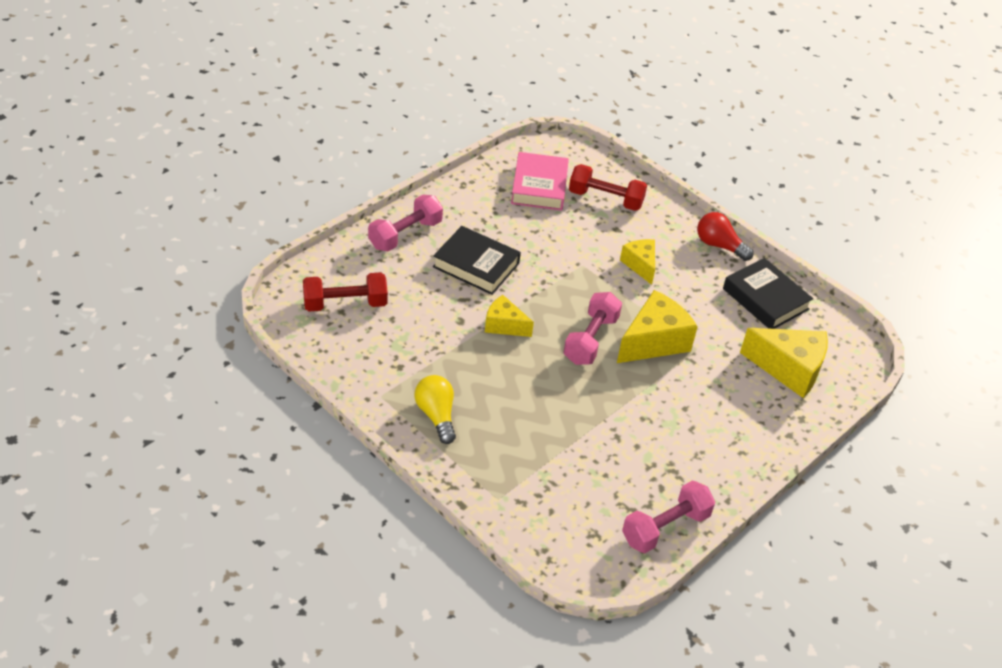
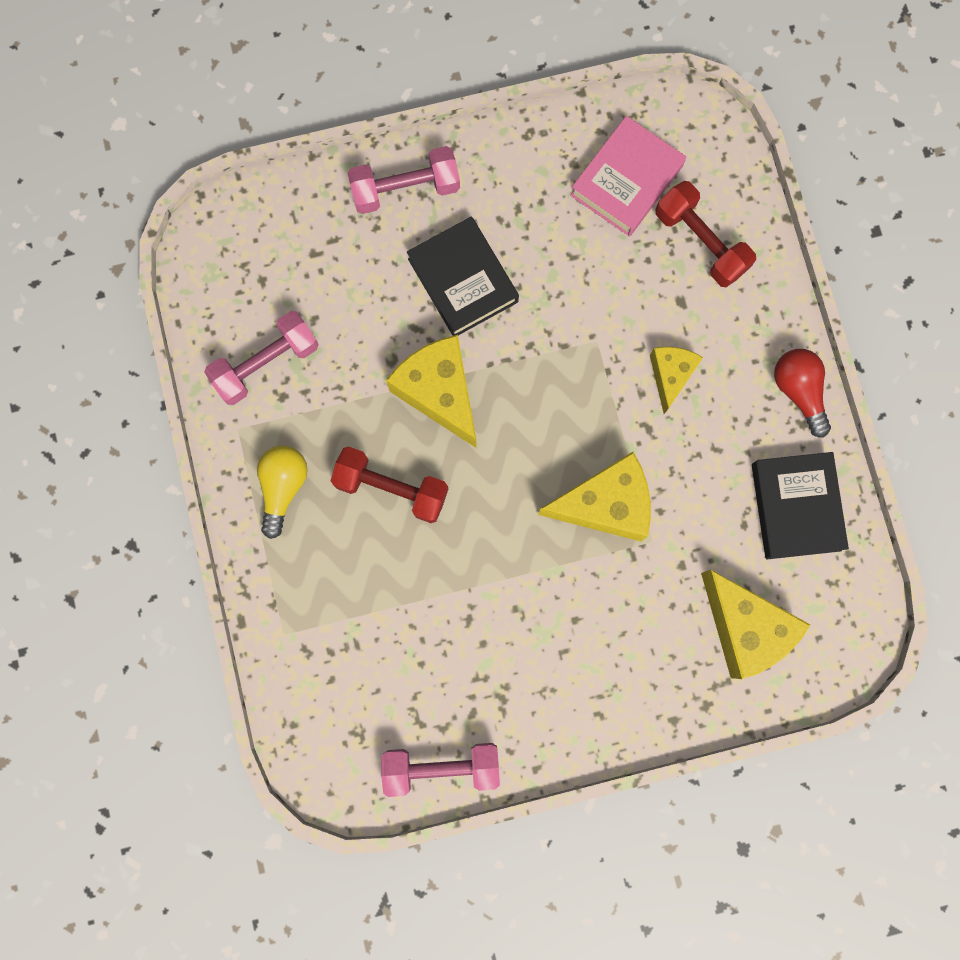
camera: 35 degrees right, 35 degrees up
(345, 304) = (272, 271): red dumbbell -> red dumbbell (391, 488)
(504, 325) = (439, 392): yellow cheese -> yellow cheese, size x1.68
(591, 340) = (529, 464): pink dumbbell -> pink dumbbell (266, 364)

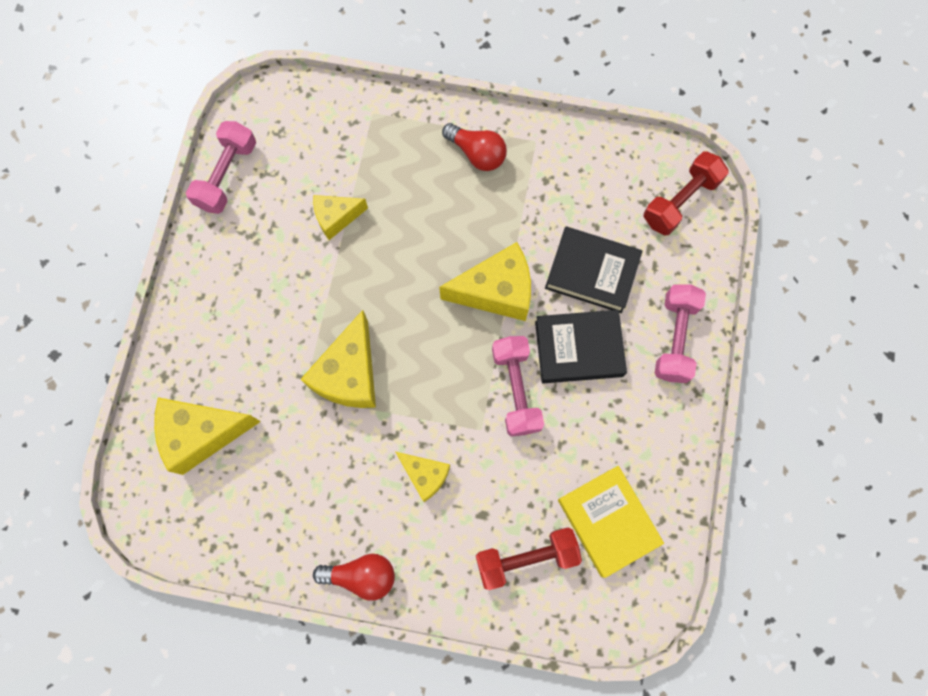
camera: 115 degrees right, 5 degrees down
(266, 364) = (576, 179): pink dumbbell -> pink dumbbell (515, 389)
(283, 487) = (477, 154): yellow light bulb -> red light bulb
(391, 488) = (439, 226): red dumbbell -> red dumbbell (680, 201)
(435, 609) = (336, 218): none -> yellow cheese
(626, 181) = (608, 521): pink book -> yellow book
(795, 507) = (271, 523): black book -> black book (592, 272)

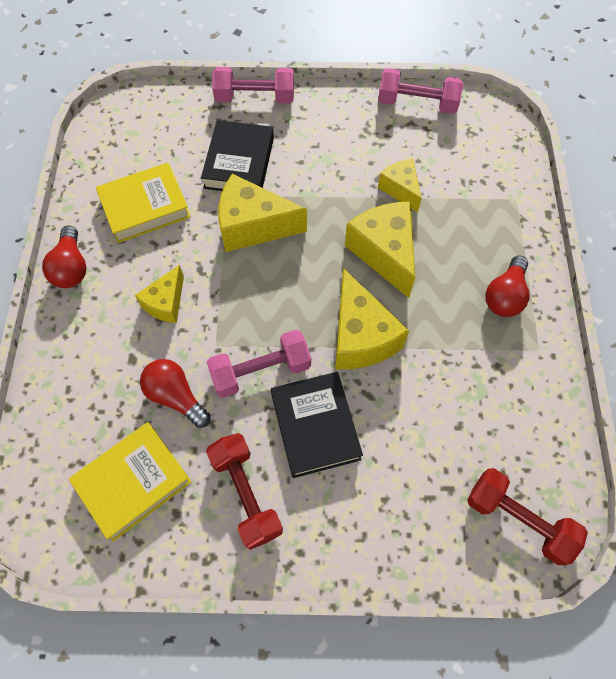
camera: 80 degrees right, 10 degrees down
(202, 434) = (185, 132): yellow cheese -> yellow cheese (384, 253)
(299, 488) = (145, 207): none -> yellow book
(526, 558) = (92, 406): red dumbbell -> red dumbbell (246, 494)
(529, 474) = (176, 396): none -> red light bulb
(592, 272) = (404, 428): black book -> black book (239, 163)
(674, 338) = (347, 531): pink dumbbell -> pink dumbbell (255, 98)

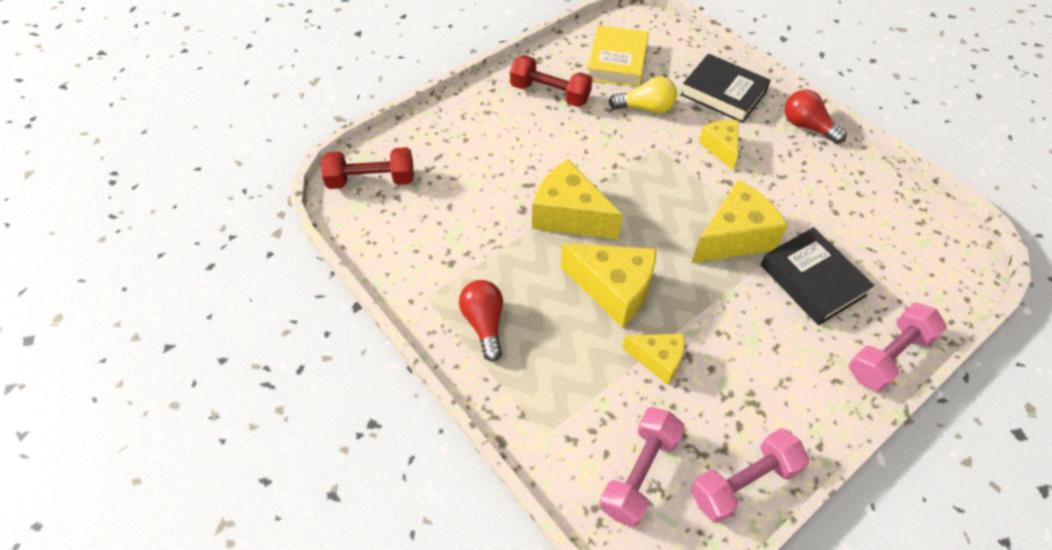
camera: 140 degrees right, 10 degrees down
(145, 207) = (824, 194): yellow book -> none
(176, 396) = (646, 108): red light bulb -> yellow light bulb
(261, 370) = (612, 152): pink dumbbell -> pink dumbbell (639, 473)
(315, 426) = (544, 146): black book -> black book (723, 93)

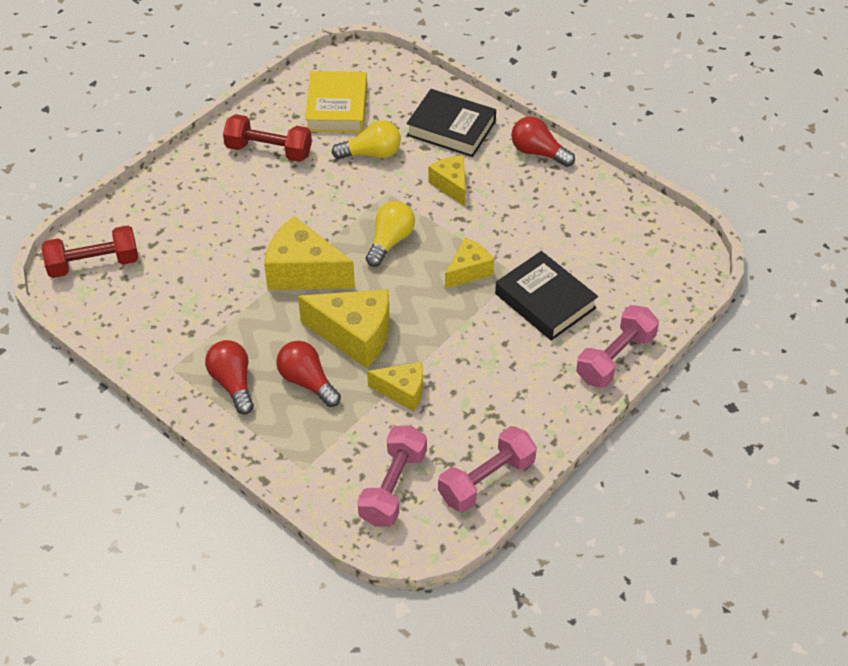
camera: 10 degrees left, 5 degrees down
(560, 333) = (307, 382): none -> red light bulb
(657, 196) = (390, 241): none -> yellow light bulb
(733, 237) = (468, 271): yellow cheese -> yellow cheese, size x0.60

